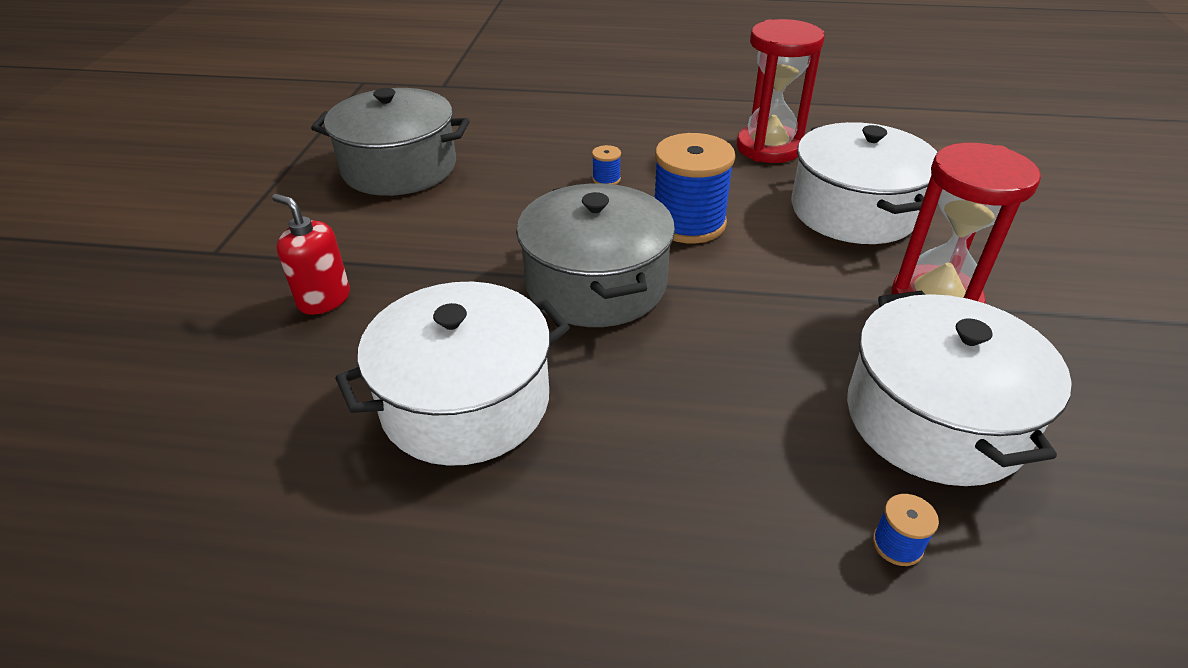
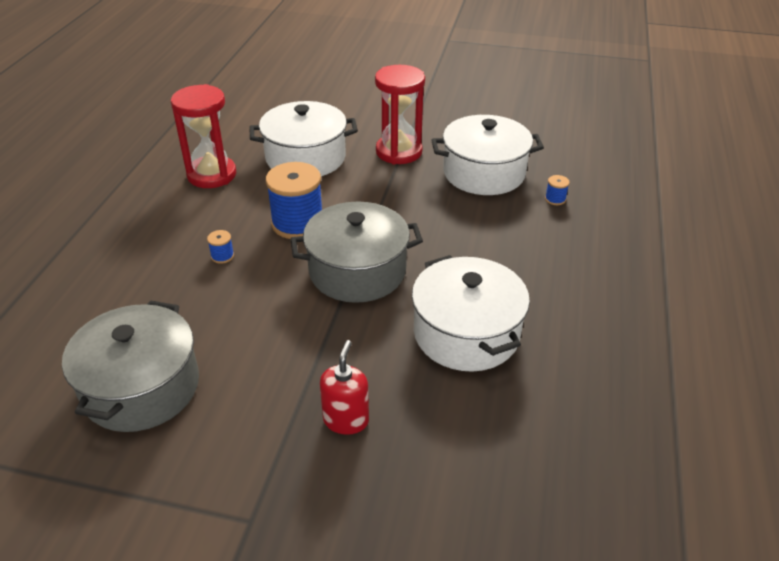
camera: 85 degrees left, 0 degrees up
(324, 299) = (346, 420): red soap dispenser -> red soap dispenser turned 150 degrees clockwise

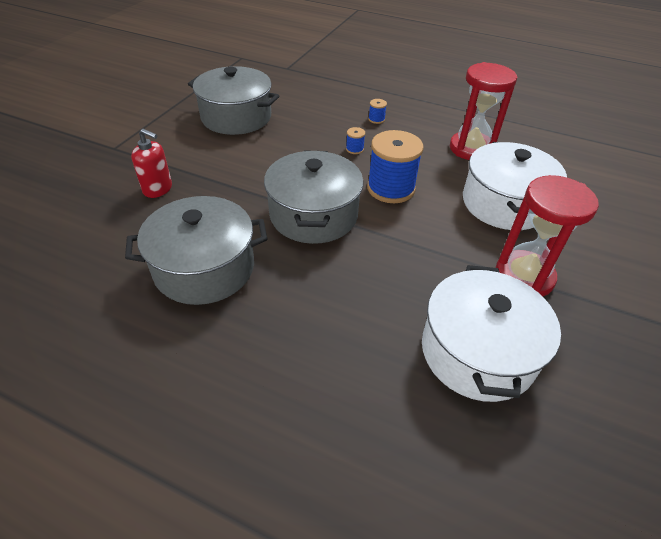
camera: 100 degrees right, 5 degrees up
(466, 333) = (204, 268): white pot -> grey pot
(555, 199) = (408, 421): blue spool -> blue spool (376, 119)

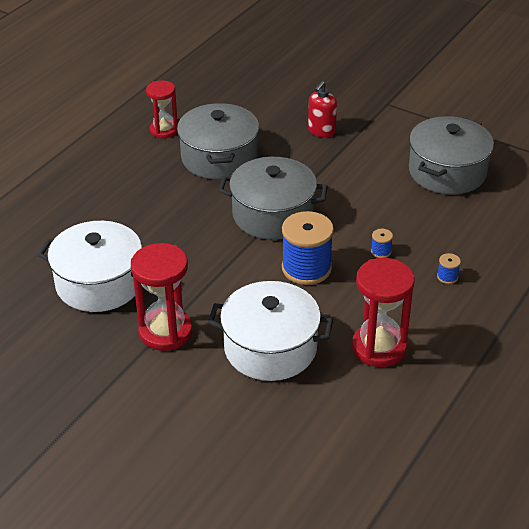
camera: 100 degrees right, 5 degrees down
(128, 337) = (164, 130): none -> red hourglass

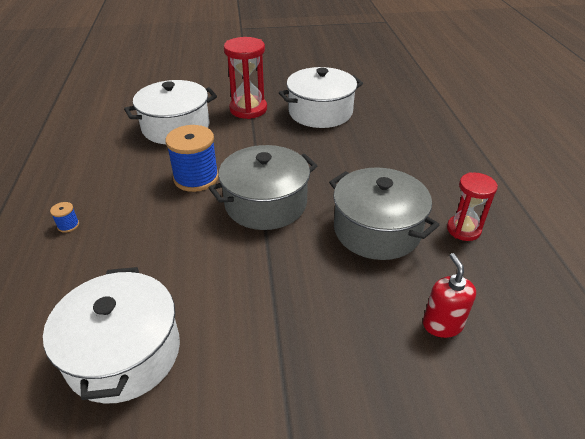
camera: 140 degrees right, 0 degrees up
(321, 131) = (324, 326): red soap dispenser -> red soap dispenser (442, 324)
(379, 347) = (101, 155): red hourglass -> none
(381, 251) = (144, 218): blue spool -> none
(447, 172) = (124, 353): grey pot -> white pot

